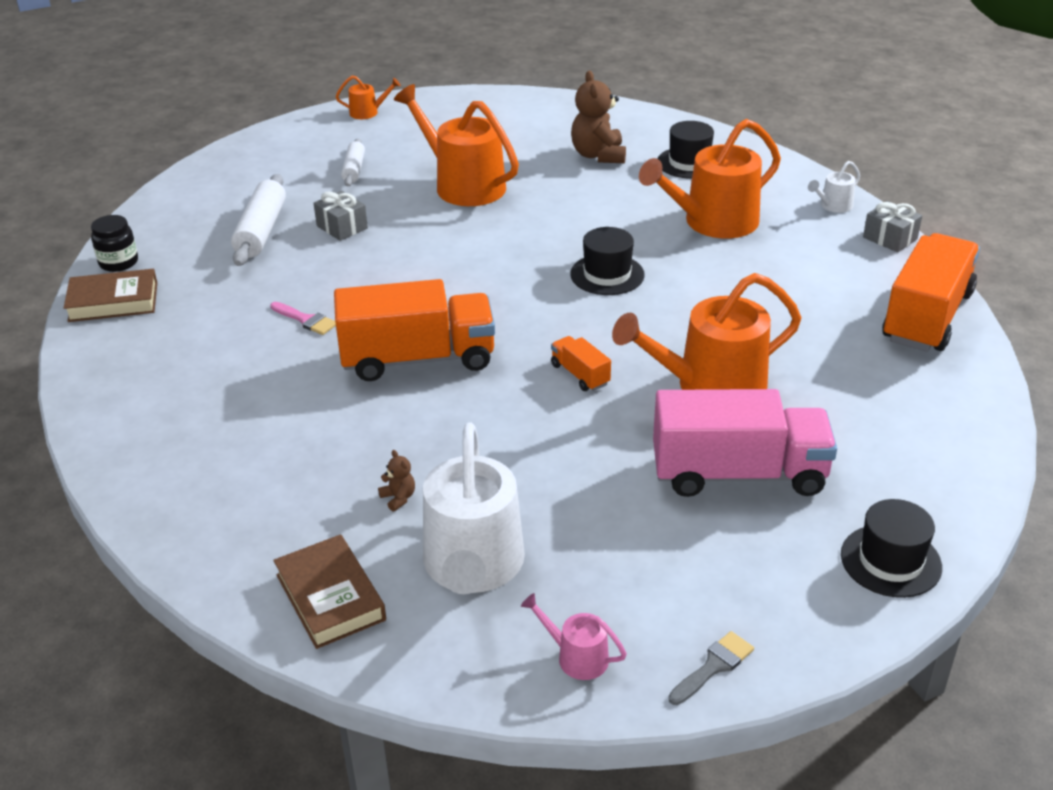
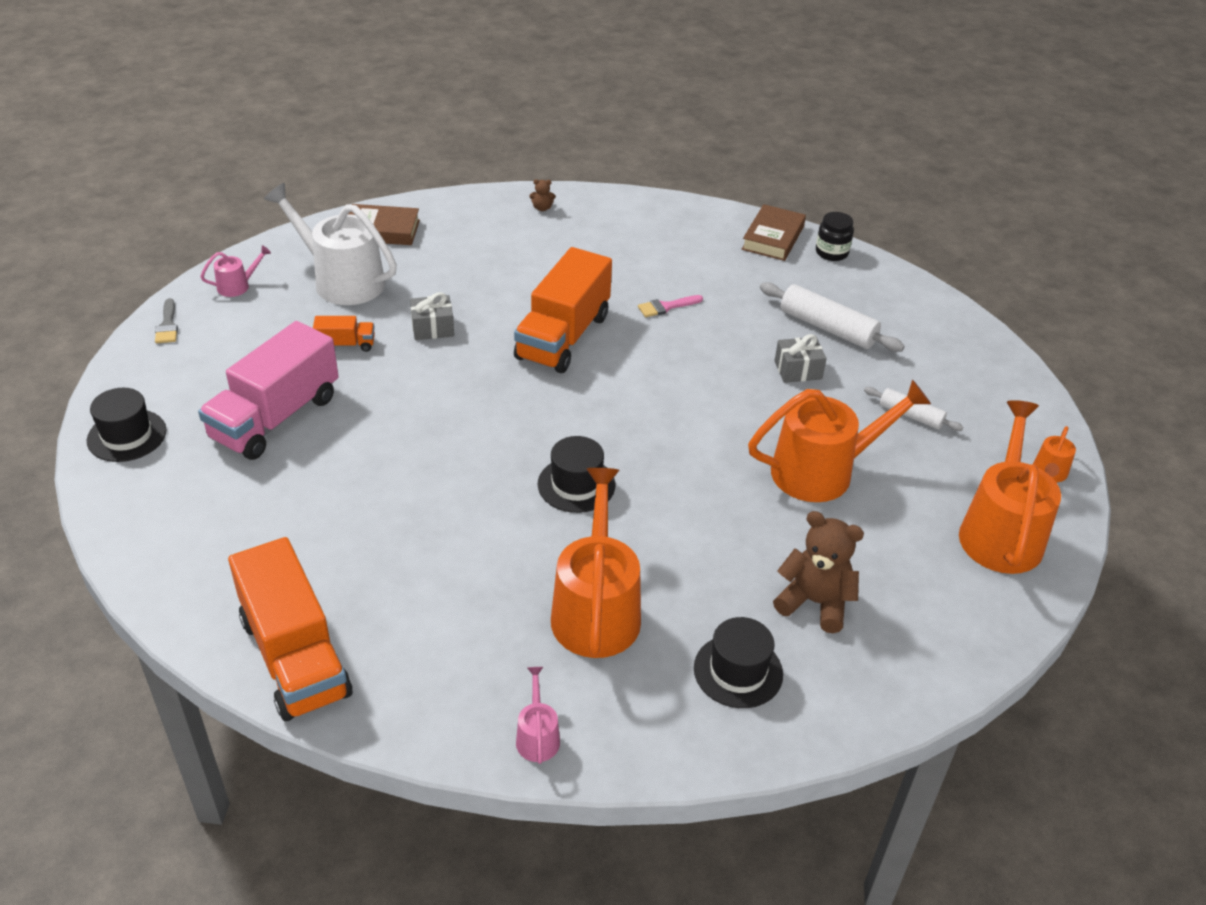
camera: 120 degrees right, 5 degrees up
(398, 498) = (429, 277): brown teddy bear -> brown teddy bear (542, 208)
(580, 374) = (460, 401): orange truck -> orange truck (346, 344)
(711, 386) = (371, 458): orange watering can -> orange watering can (1000, 532)
(833, 206) = (537, 737): white watering can -> pink watering can
(890, 238) = (433, 736): grey gift -> grey gift (432, 328)

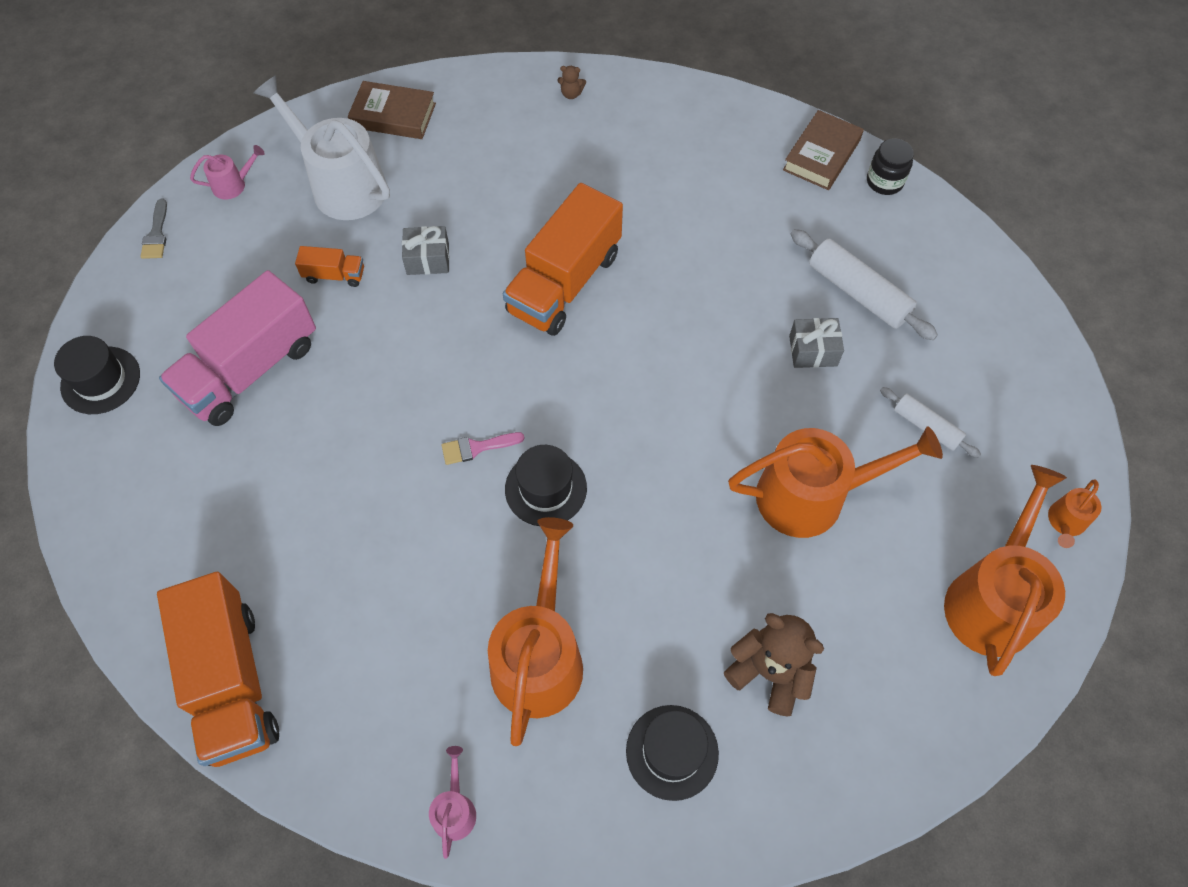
camera: 10 degrees right, 20 degrees up
(666, 307) = (683, 248): pink brush -> pink brush (476, 448)

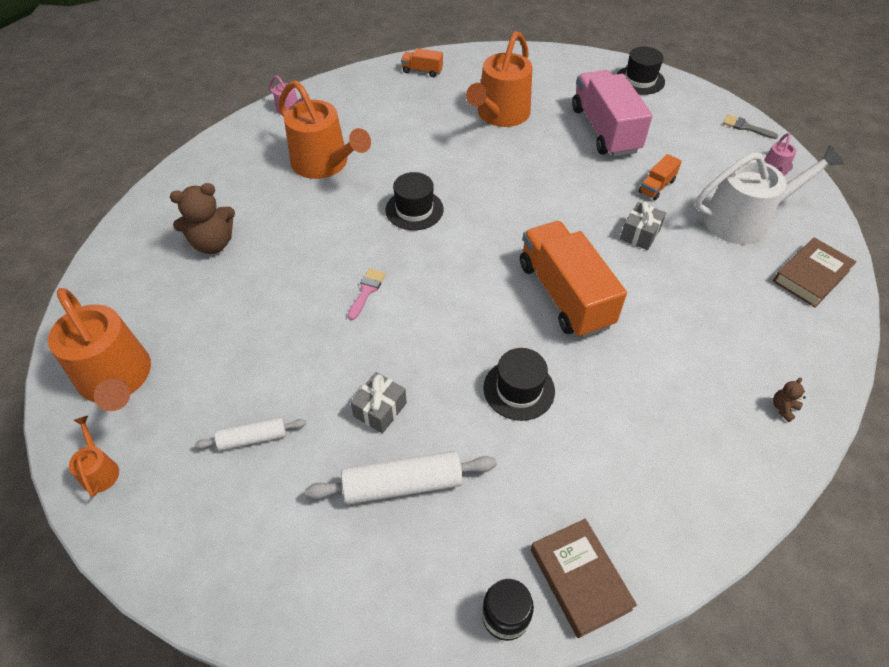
camera: 125 degrees right, 10 degrees down
(232, 681) = (422, 71): orange truck -> orange truck, size x0.44
(476, 448) = (469, 194): pink brush -> pink brush (366, 291)
(672, 752) = (225, 186): black hat -> black hat (519, 389)
(811, 496) = (280, 330): orange watering can -> orange watering can (500, 114)

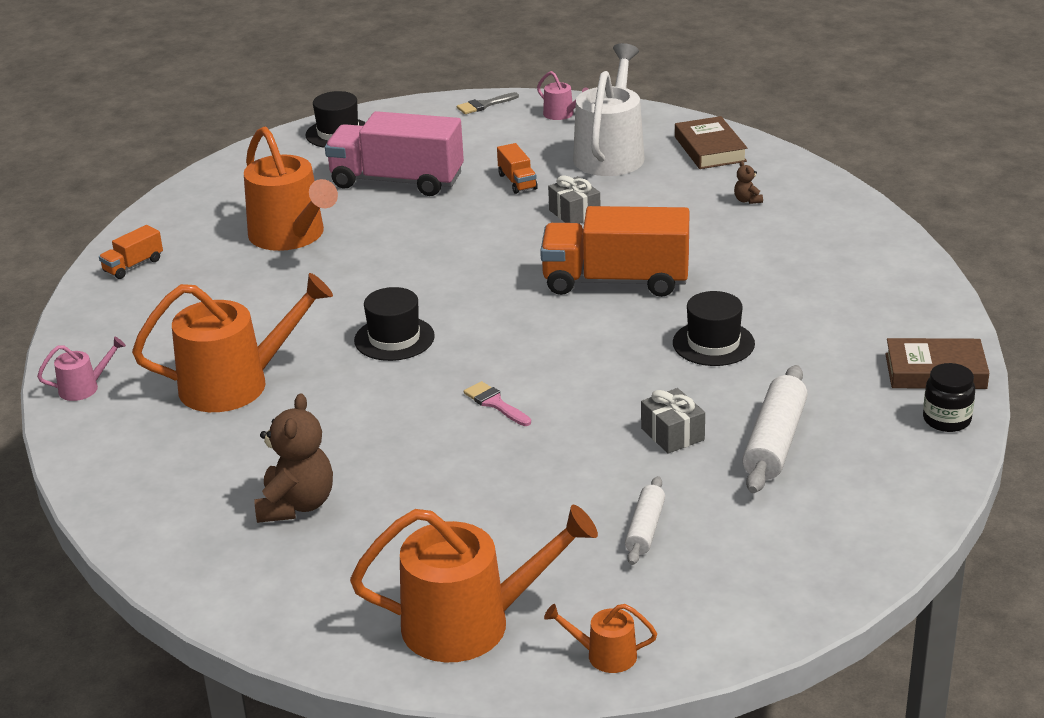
camera: 60 degrees left, 20 degrees down
(783, 408) = (839, 217): brown teddy bear -> brown teddy bear (747, 200)

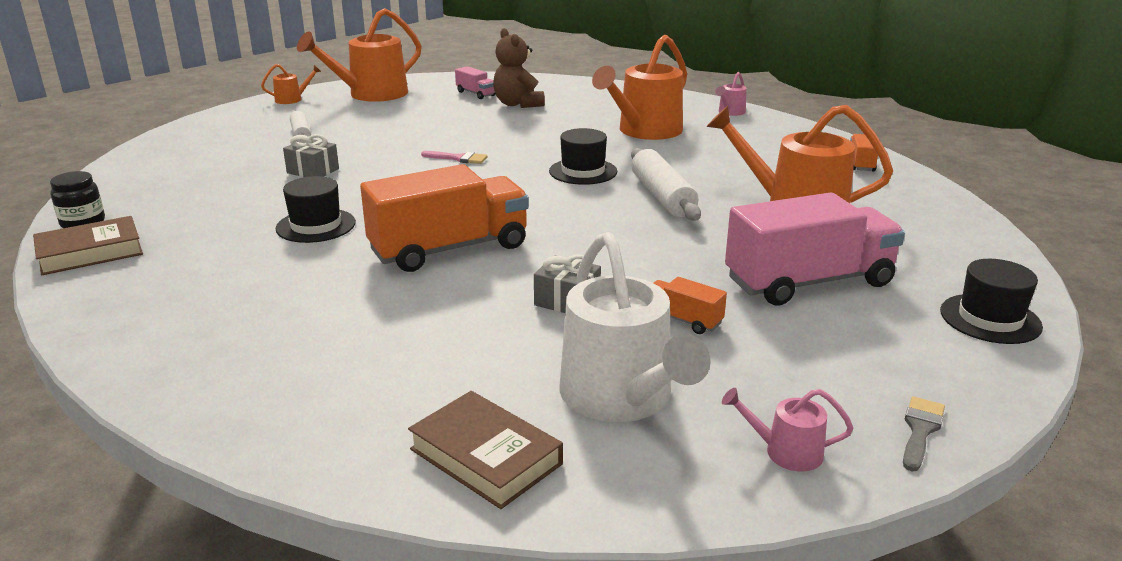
camera: 145 degrees right, 5 degrees down
(317, 562) = (476, 94): none -> pink truck
(747, 200) = (368, 379): brown teddy bear -> none
(774, 442) = (231, 182): white rolling pin -> white rolling pin (662, 196)

